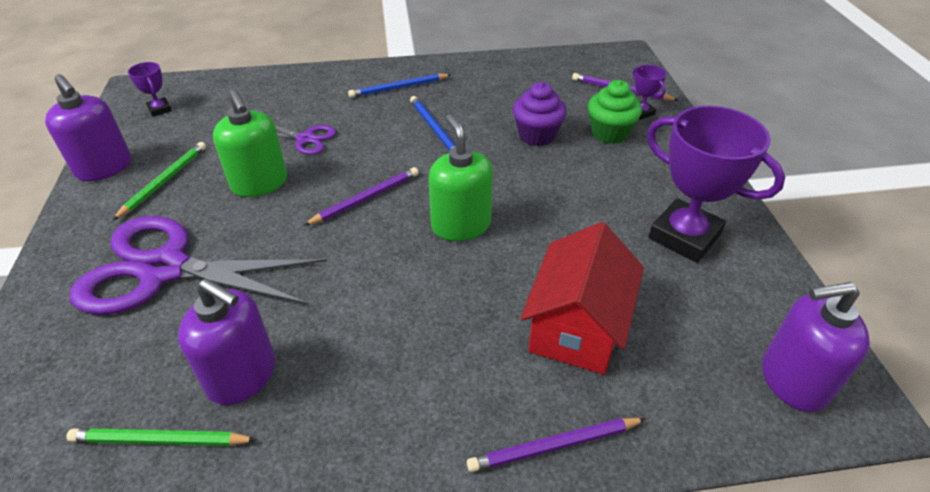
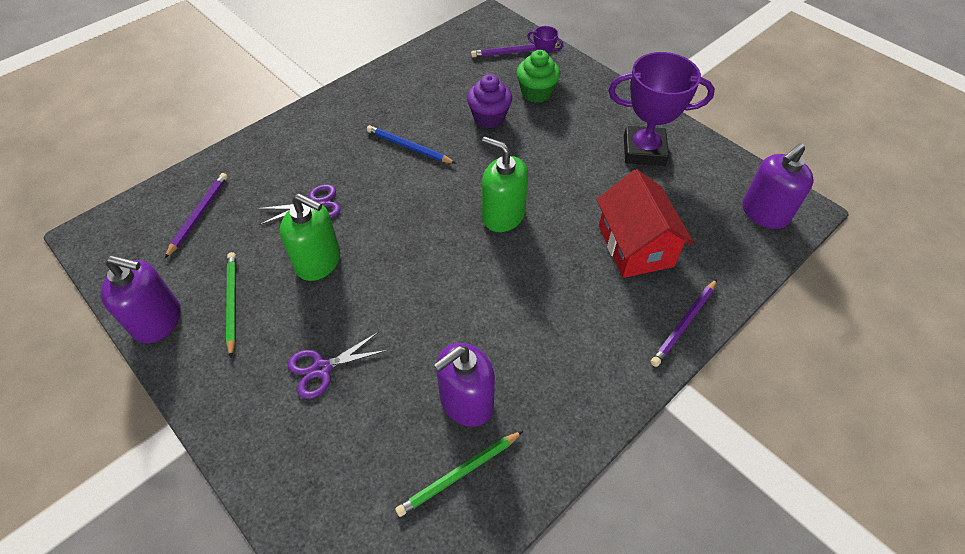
camera: 35 degrees left, 10 degrees up
(159, 109) = (143, 243): purple trophy -> none
(165, 269) = (322, 368): purple scissors -> purple scissors, size x0.46
(242, 375) = (466, 401): purple soap dispenser -> purple soap dispenser turned 150 degrees clockwise
(365, 198) = (416, 230): purple pencil -> purple pencil (198, 215)
(399, 88) = (344, 123): blue pencil -> none

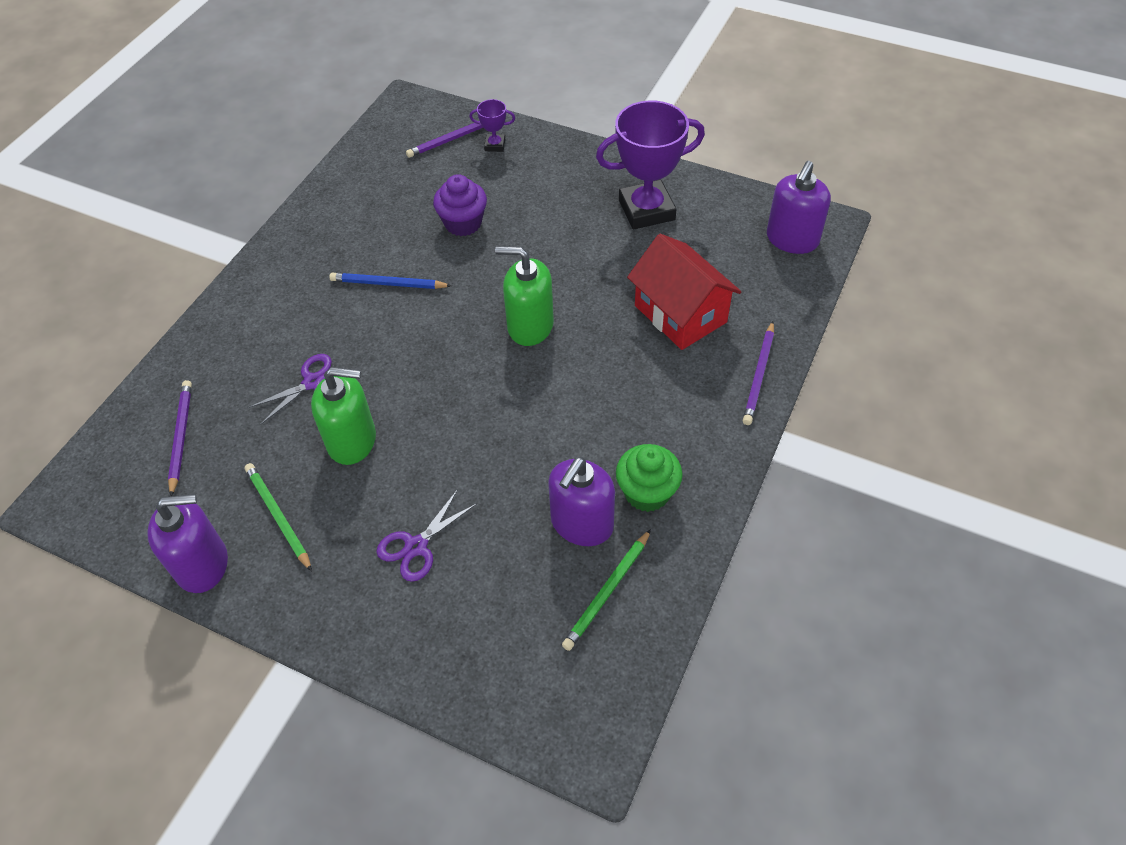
camera: 20 degrees left, 0 degrees up
(536, 93) = (502, 179): green cupcake -> green cupcake (647, 492)

